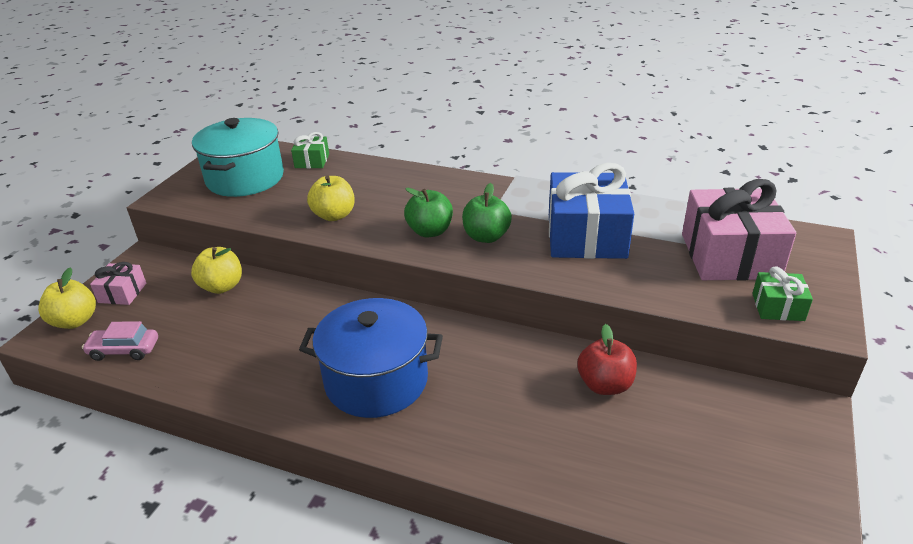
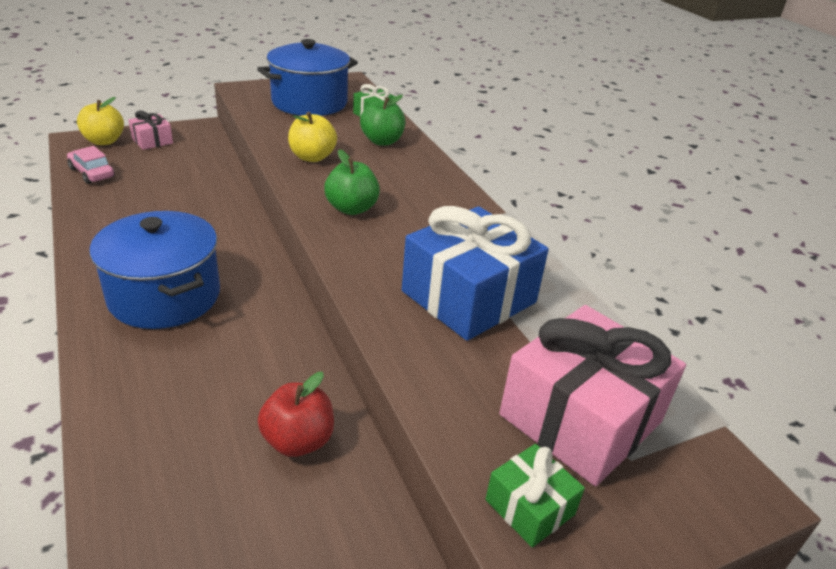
camera: 40 degrees right, 0 degrees up
(222, 286) = (204, 171): yellow apple -> none
(245, 178) = (309, 102): turquoise pot -> blue pot
(486, 237) = (384, 240): green apple -> green apple (382, 141)

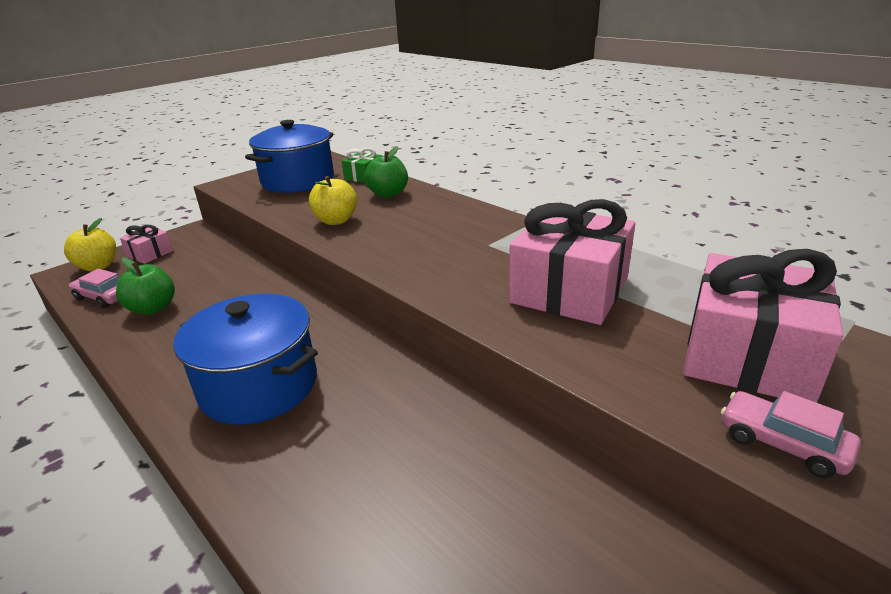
camera: 15 degrees left, 5 degrees down
(298, 441) = (492, 474): red apple -> none
(351, 208) = (406, 251): green apple -> green apple (153, 308)
(468, 297) = (569, 290): blue gift -> pink gift
(530, 507) = (782, 443): green gift -> pink car

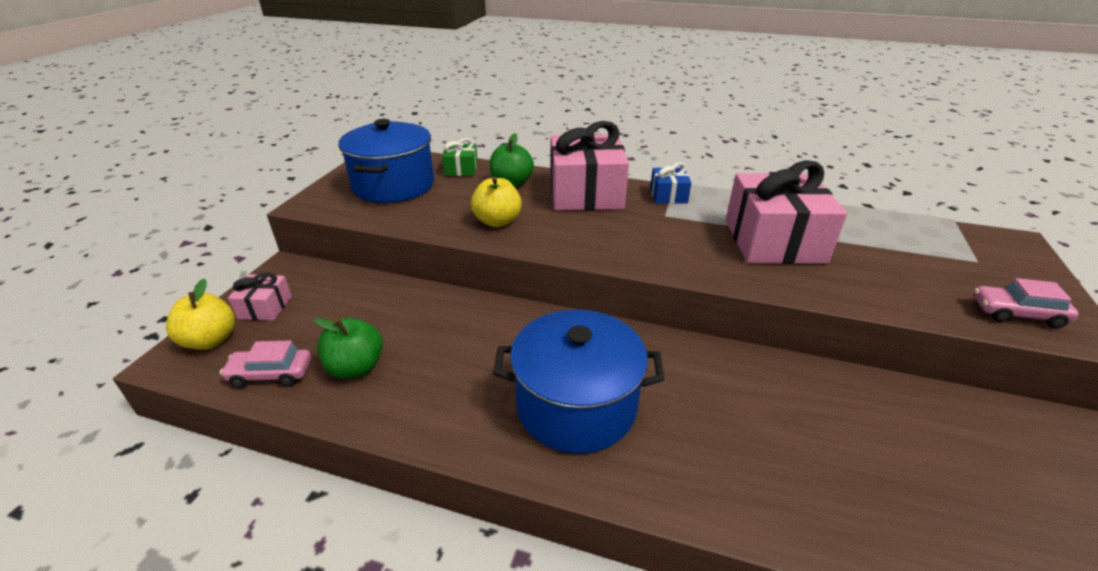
camera: 30 degrees left, 5 degrees up
(517, 228) = (668, 195): none -> blue gift
(748, 355) = (933, 260): pink gift -> pink gift (586, 193)

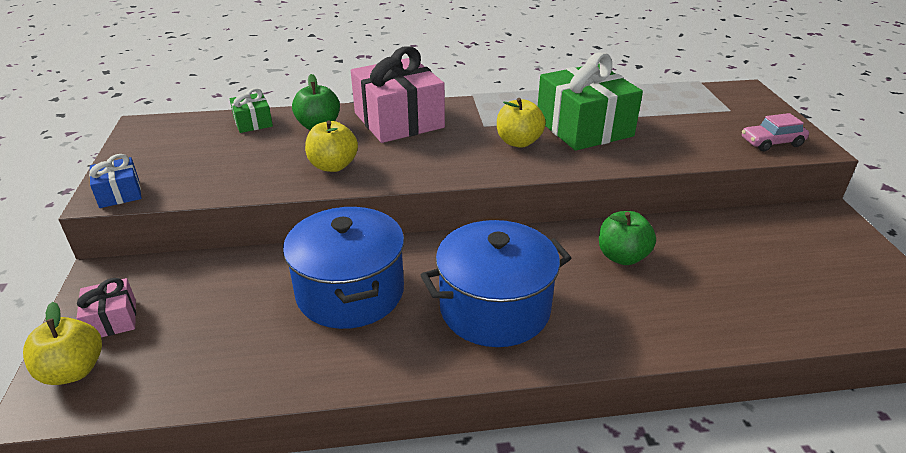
camera: 25 degrees left, 0 degrees up
(271, 374) = (177, 379): pink car -> none
(356, 367) = (266, 343): green apple -> green apple (622, 256)
(393, 185) = (190, 155): blue pot -> blue pot (350, 292)
(668, 195) = (475, 107): blue gift -> blue gift (119, 193)
(690, 240) = (518, 142): none -> yellow apple
(773, 241) = (584, 127): pink gift -> green gift

